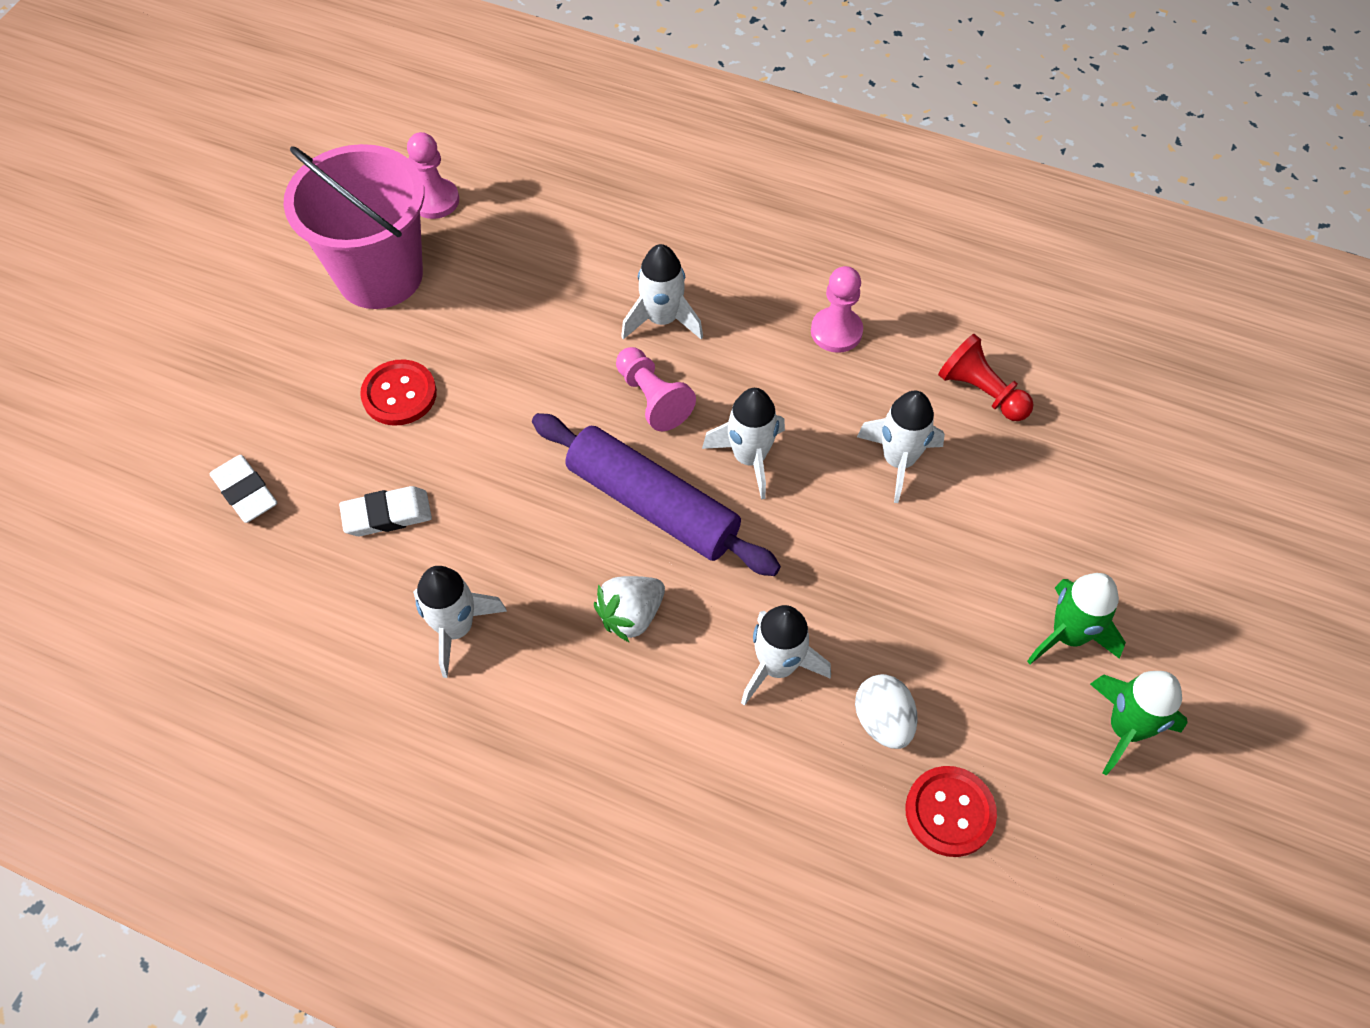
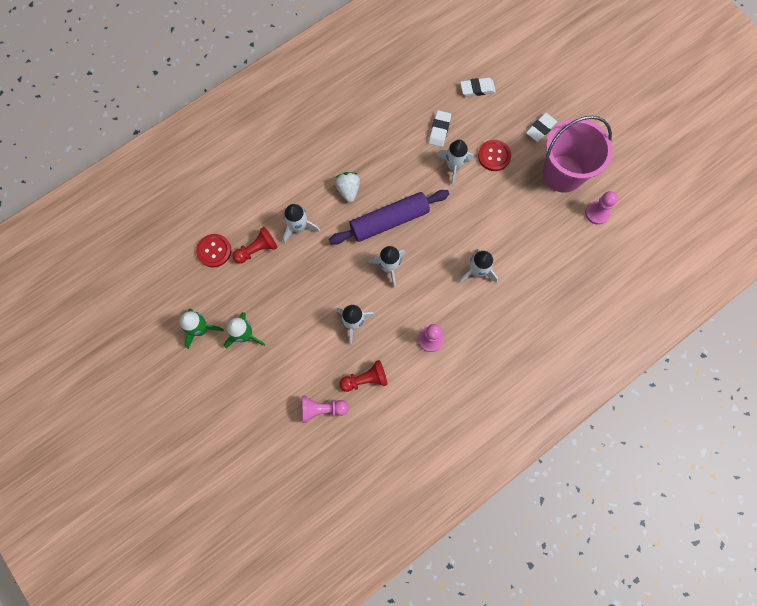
camera: 120 degrees right, 15 degrees up
(294, 345) = (541, 129): none -> white eraser
(456, 628) = (378, 133): white rocket -> white rocket (454, 166)
(652, 398) = (438, 246): pink pawn -> pink pawn (322, 409)
(882, 721) = (257, 249): white egg -> red pawn

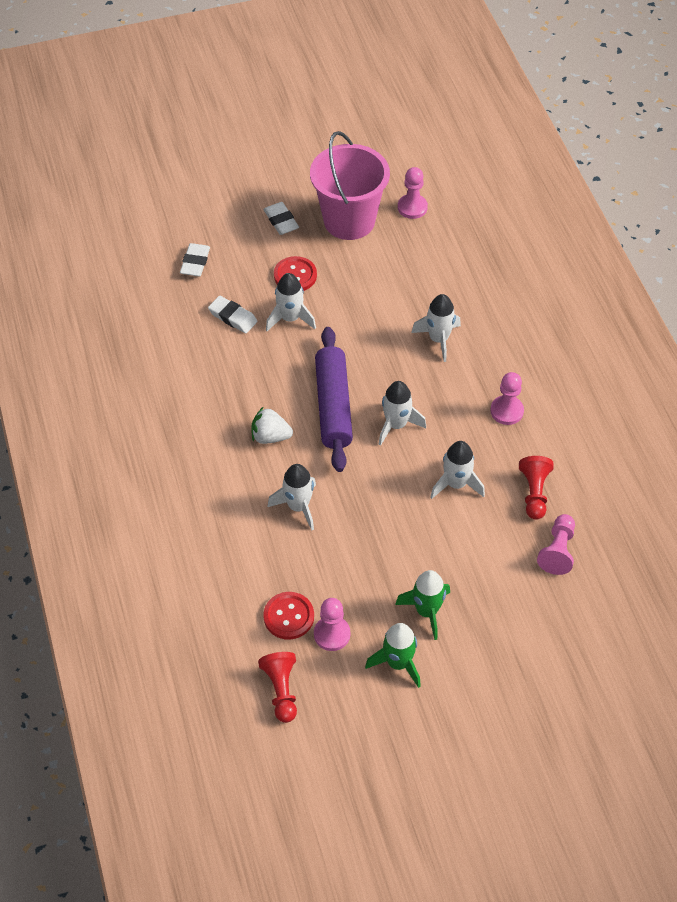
camera: 70 degrees left, 20 degrees down
(209, 281) = (332, 634): none -> pink pawn
(257, 249) = (309, 564): red pawn -> red pawn (281, 690)

